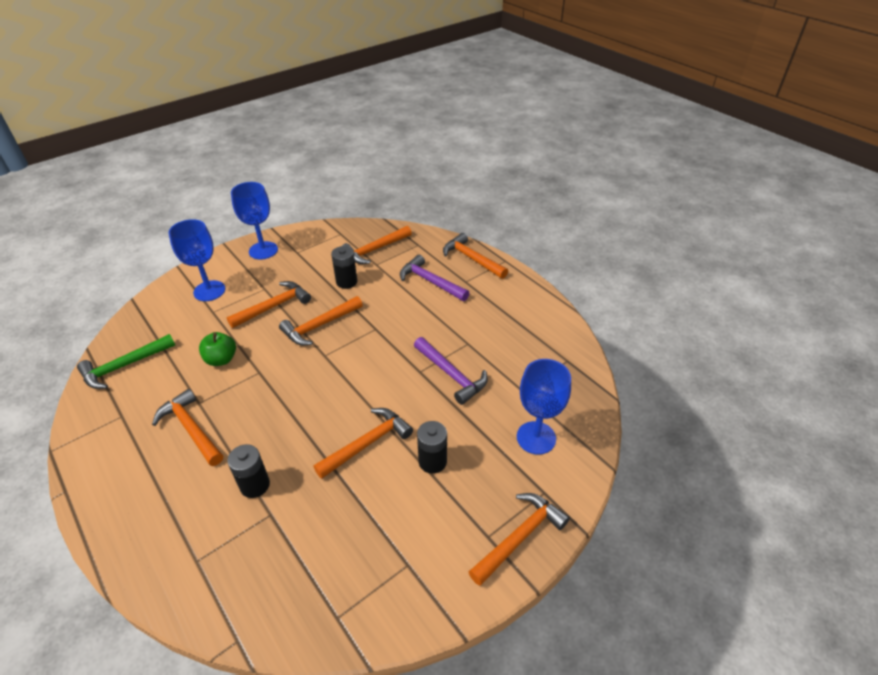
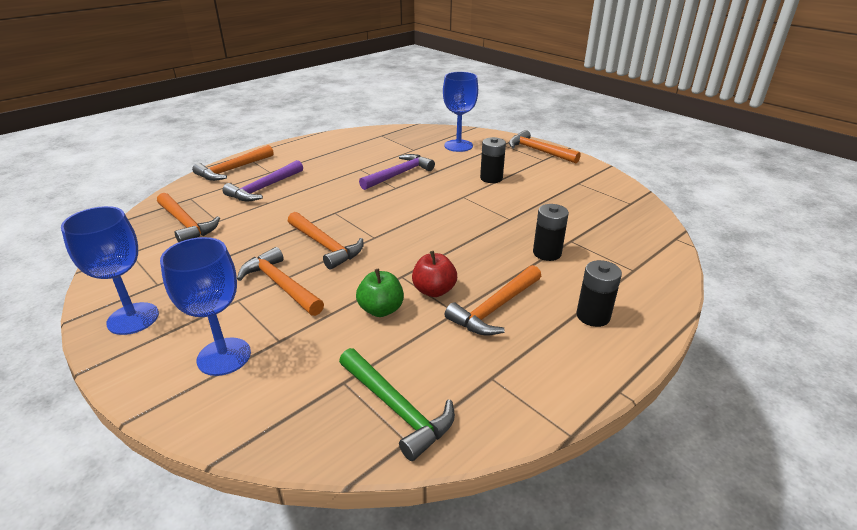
camera: 95 degrees left, 10 degrees down
(231, 391) = (434, 290): none -> red apple
(346, 282) = (246, 237): black battery -> black battery (593, 316)
(367, 443) = (482, 205): orange hammer -> none

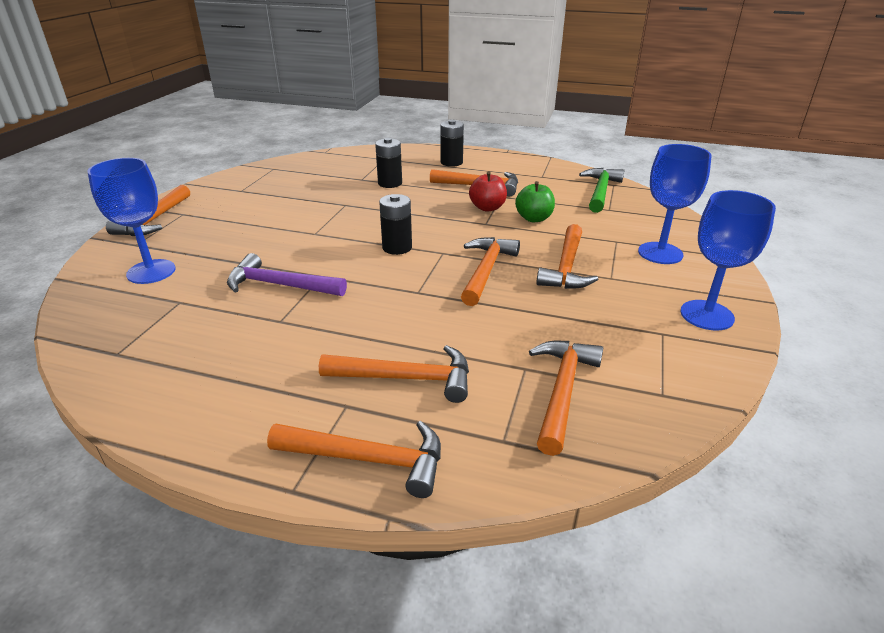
camera: 120 degrees left, 0 degrees up
(264, 188) = (406, 378): purple hammer -> orange hammer
(491, 178) = (255, 229): black battery -> black battery (397, 247)

